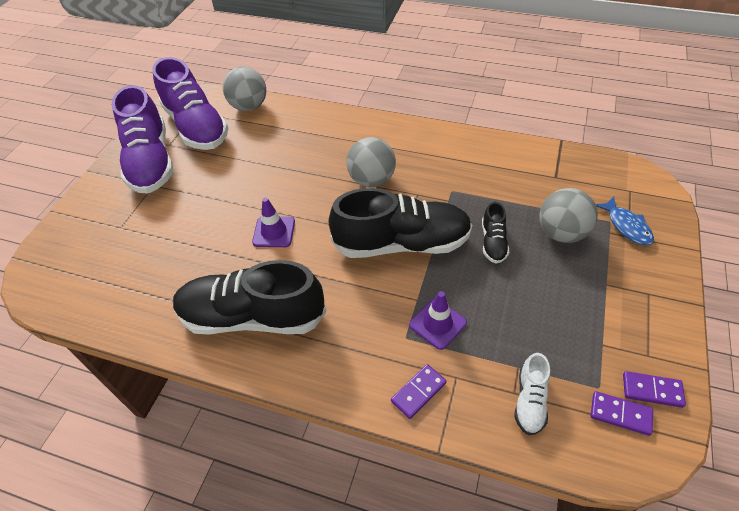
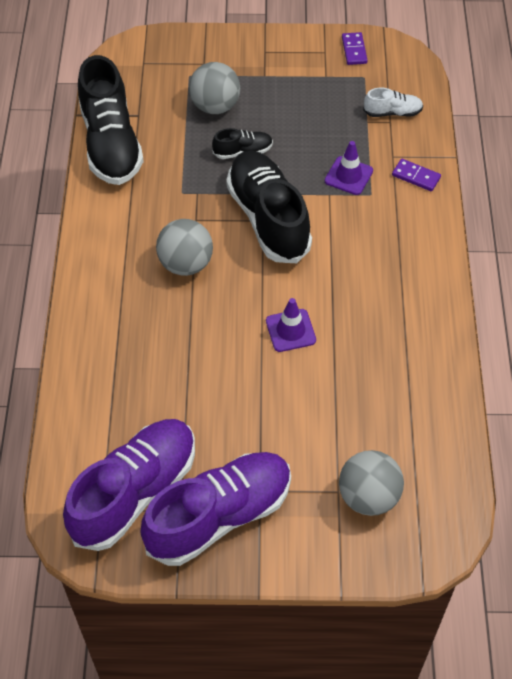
camera: 110 degrees left, 5 degrees up
(249, 106) = (76, 442): grey ball -> grey ball (368, 496)
(252, 317) = (398, 311): black shoe -> black shoe (111, 144)
(620, 414) = (380, 65): purple domino -> none
(626, 226) = (192, 64): blue fish -> none

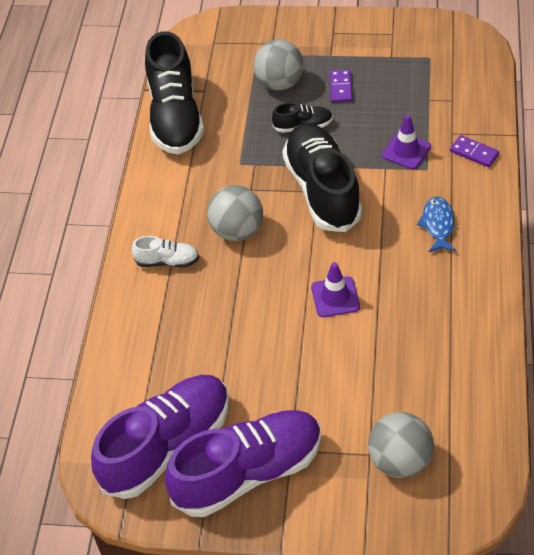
camera: 10 degrees right, 5 degrees down
(354, 50) = (421, 32): purple domino -> purple domino (340, 88)
(386, 252) = (438, 225): none -> blue fish
(392, 112) = (455, 91): white shoe -> white shoe (167, 261)

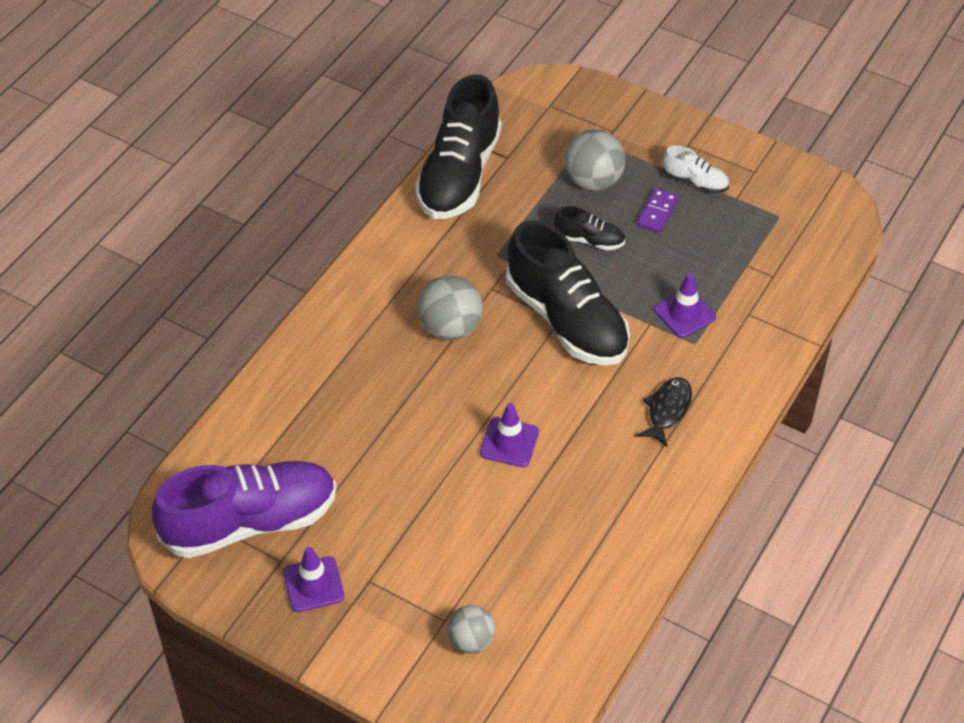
camera: 20 degrees right, 0 degrees up
(167, 261) = (360, 331): white shoe -> white shoe (695, 182)
(248, 472) = (313, 584): purple shoe -> purple traffic cone
(322, 190) = (567, 320): black shoe -> black shoe turned 135 degrees clockwise
(400, 461) = (471, 640): grey ball -> grey ball, size x0.65
(438, 225) = (667, 410): blue fish -> black fish
(474, 153) = (758, 346): purple domino -> none

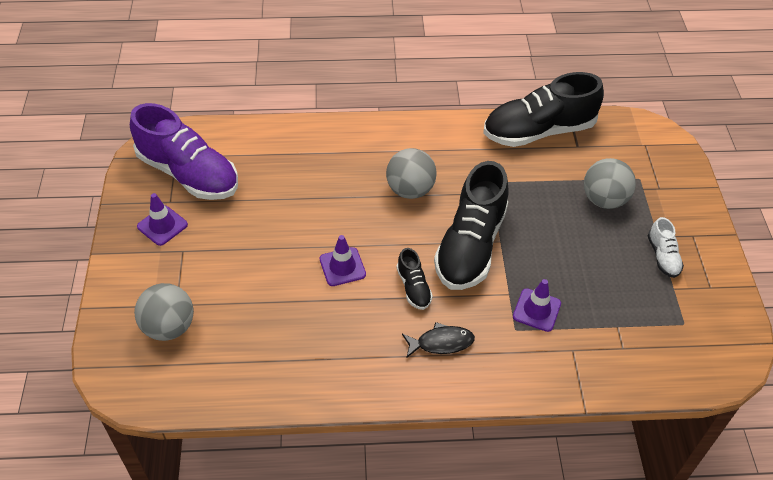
camera: 55 degrees right, 0 degrees up
(471, 640) = (169, 327): grey ball -> grey ball, size x1.55
(589, 240) = (550, 223): black shoe -> black shoe (413, 287)
(657, 212) = (612, 248): purple domino -> none

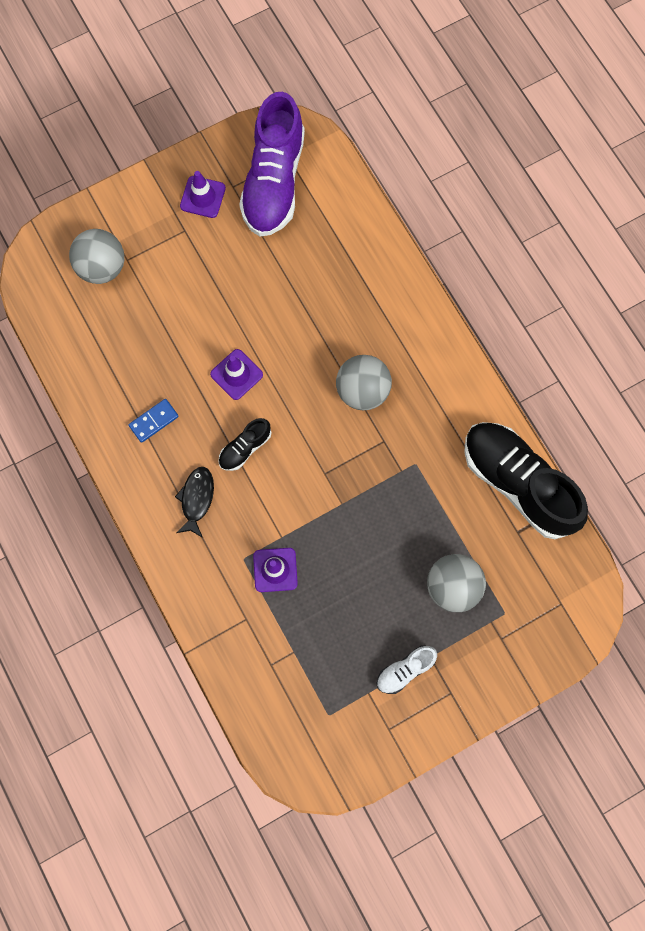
camera: 65 degrees right, 25 degrees up
(347, 346) = (154, 421): none -> blue domino
(441, 343) = (196, 499): black fish -> black fish turned 135 degrees counterclockwise
(470, 246) = (321, 478): black shoe -> none

